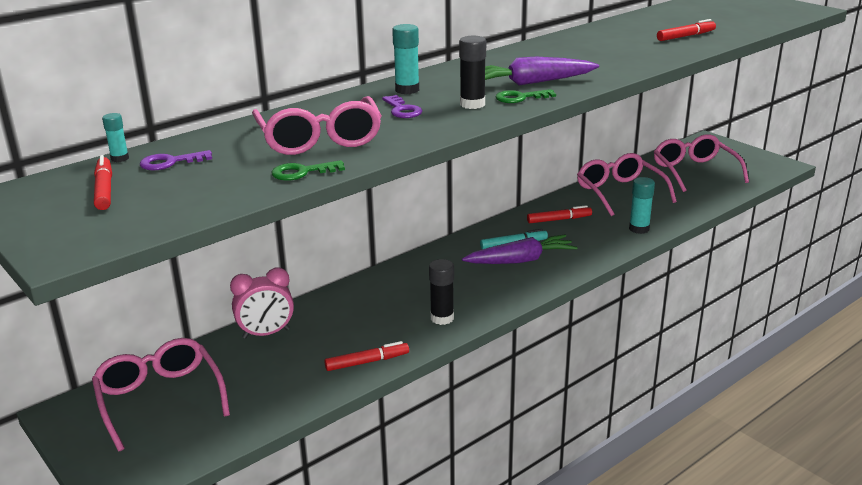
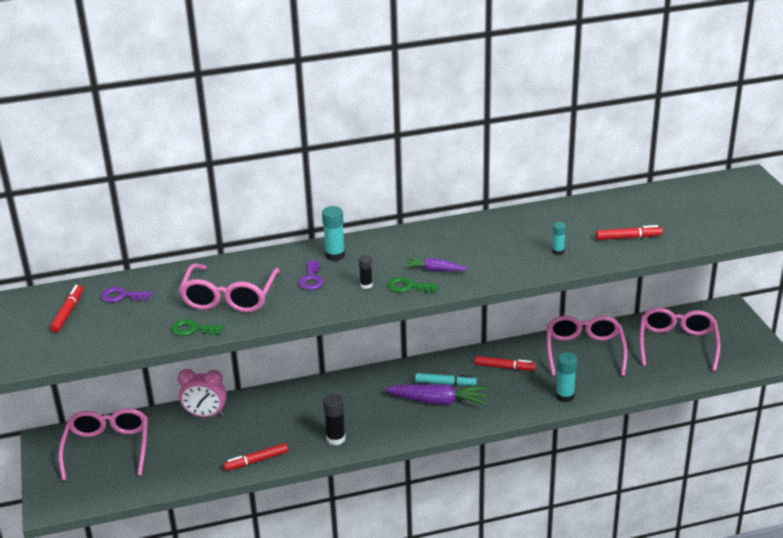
camera: 25 degrees right, 5 degrees up
(120, 158) = (95, 283): turquoise glue stick -> turquoise glue stick (558, 251)
(367, 362) = (256, 461): red marker -> red marker turned 150 degrees clockwise
(472, 104) = (366, 285): black glue stick -> black glue stick, size x0.61
(531, 83) = (434, 270): purple carrot -> purple carrot, size x0.57

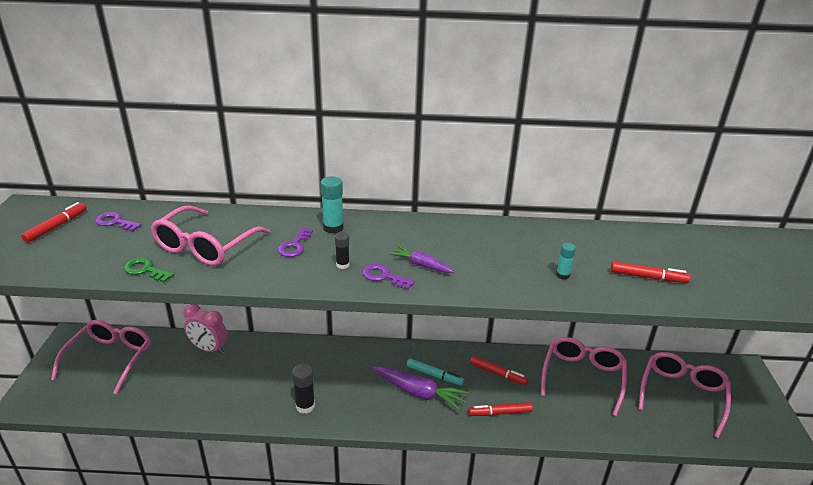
camera: 15 degrees right, 0 degrees up
(256, 461) = (222, 409): red marker -> red marker (500, 413)
(408, 286) = (383, 276): green key -> purple key
(565, 396) = (546, 422): turquoise glue stick -> none

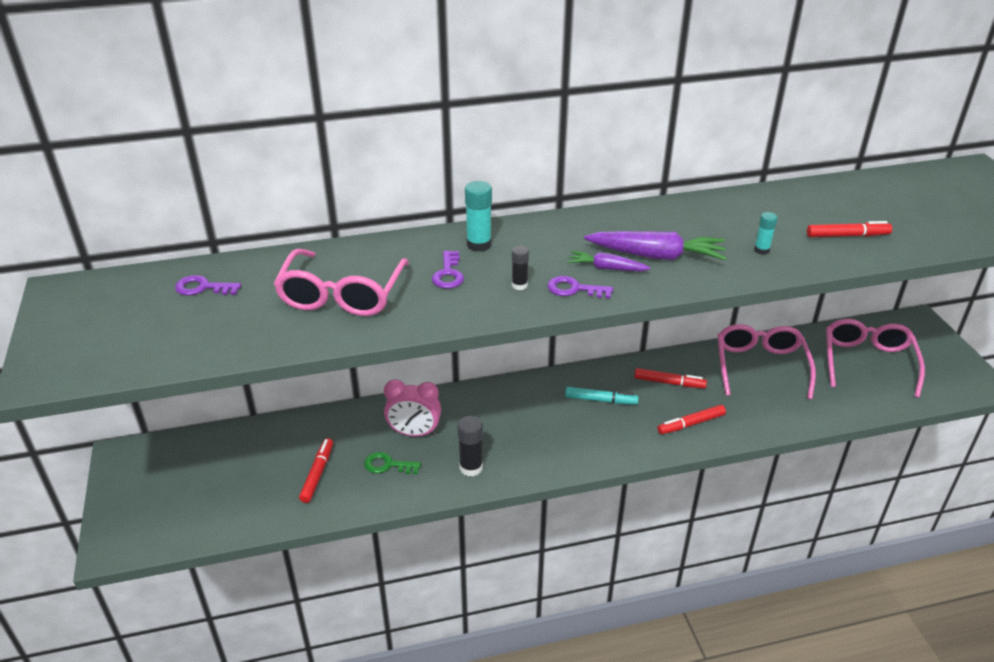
camera: 15 degrees left, 5 degrees up
(56, 226) = (128, 307): red marker -> red marker (317, 474)
(110, 359) = (194, 470): pink glasses -> none
(145, 270) = (289, 337): green key -> green key (387, 465)
(209, 349) = (316, 430): pink clock -> pink clock (414, 433)
(419, 392) = (593, 423): purple carrot -> purple carrot (656, 256)

